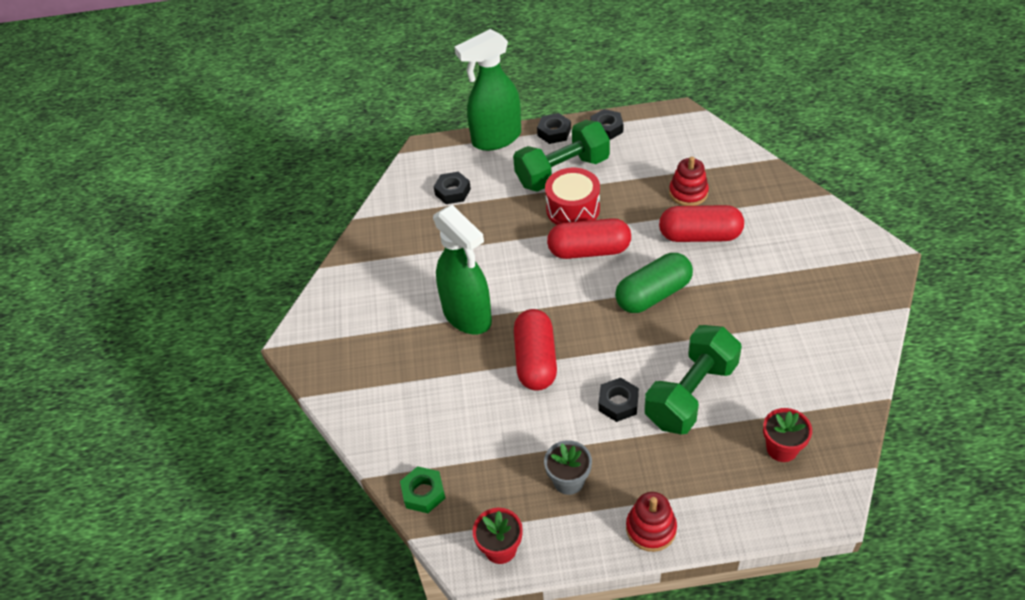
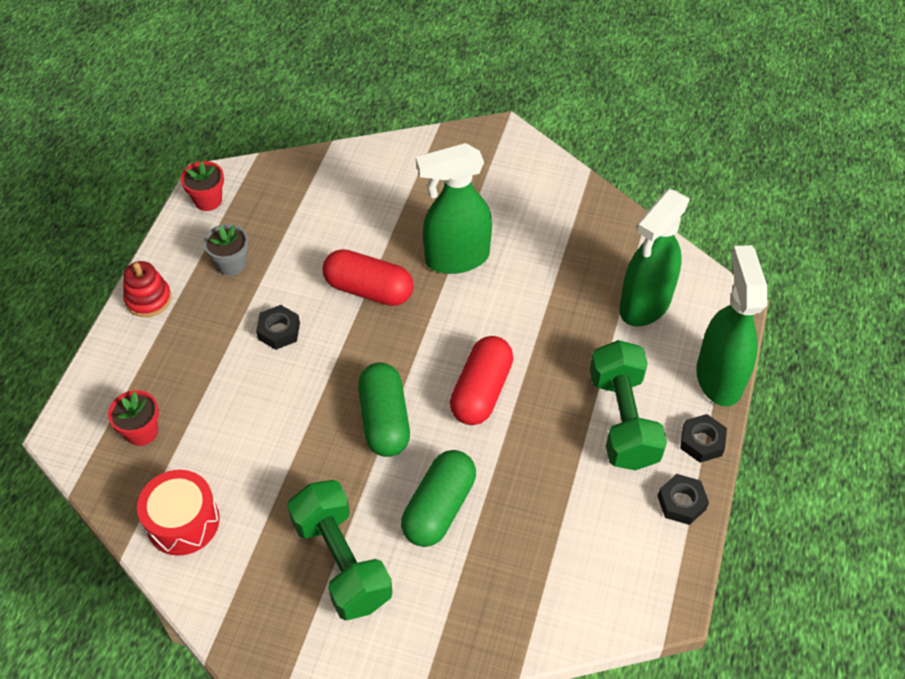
camera: 110 degrees right, 5 degrees up
(423, 493) = (291, 171): green nut -> none
(452, 192) = (644, 305): black nut -> green spray bottle
(573, 209) = (554, 404): red drum -> red drum (183, 521)
(688, 193) = (514, 533): red stacking toy -> none
(691, 394) = (247, 391): green dumbbell -> green dumbbell (341, 562)
(700, 236) = (439, 508): red capsule -> green capsule

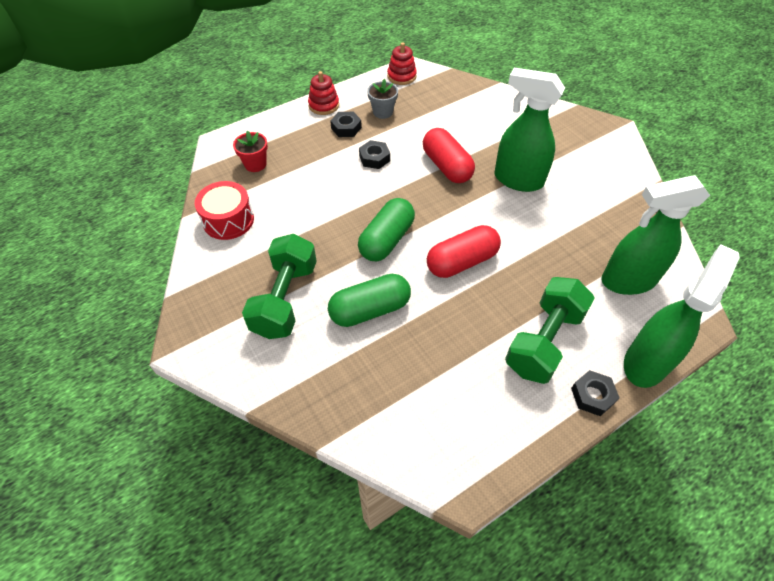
camera: 40 degrees right, 0 degrees up
(208, 200) = (401, 76): red flower pot -> red stacking toy
(681, 502) = (539, 425): black nut -> black nut (346, 128)

